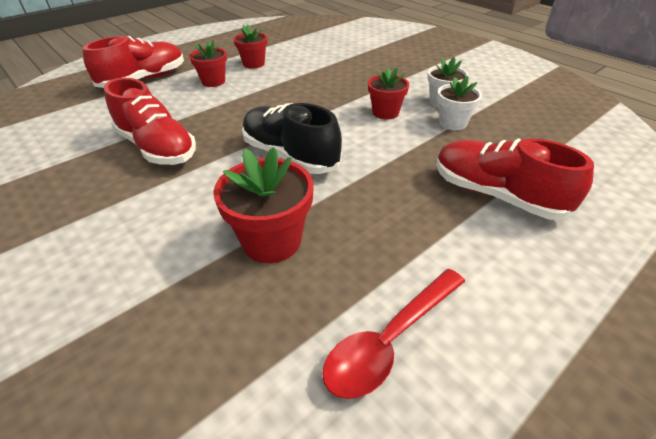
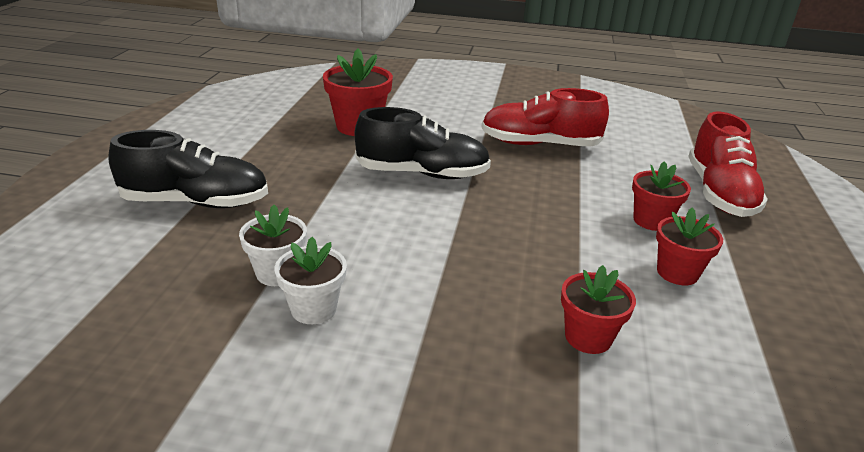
camera: 140 degrees right, 10 degrees down
(385, 113) = (380, 256): red flower pot -> red flower pot (588, 337)
(390, 340) = (247, 115): red spoon -> none
(496, 195) = (196, 202): red shoe -> black shoe

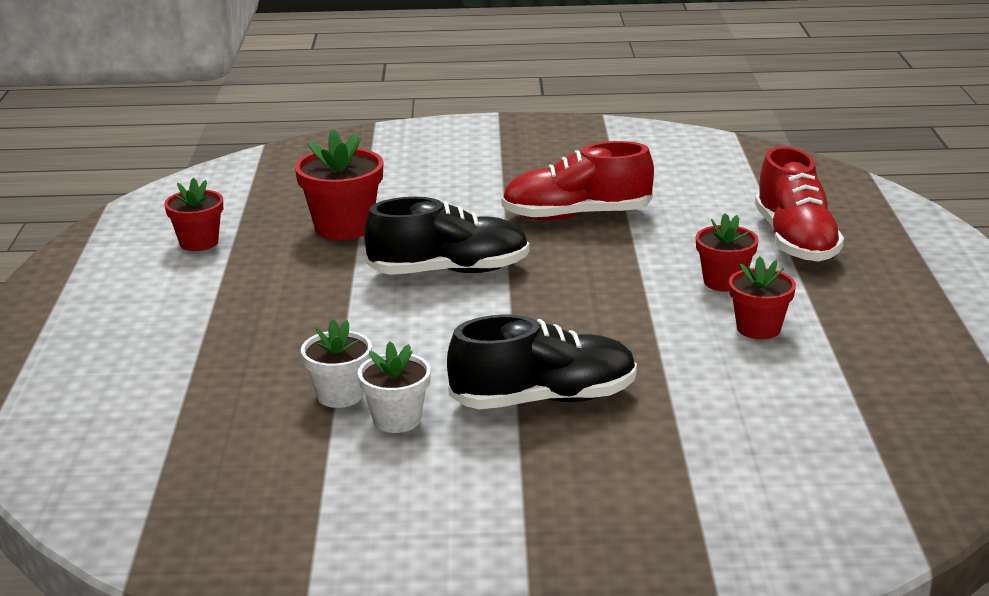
camera: 10 degrees left, 5 degrees down
(196, 202) = (201, 343): black shoe -> black shoe (544, 399)
(588, 337) = (679, 398): red flower pot -> red flower pot (199, 242)

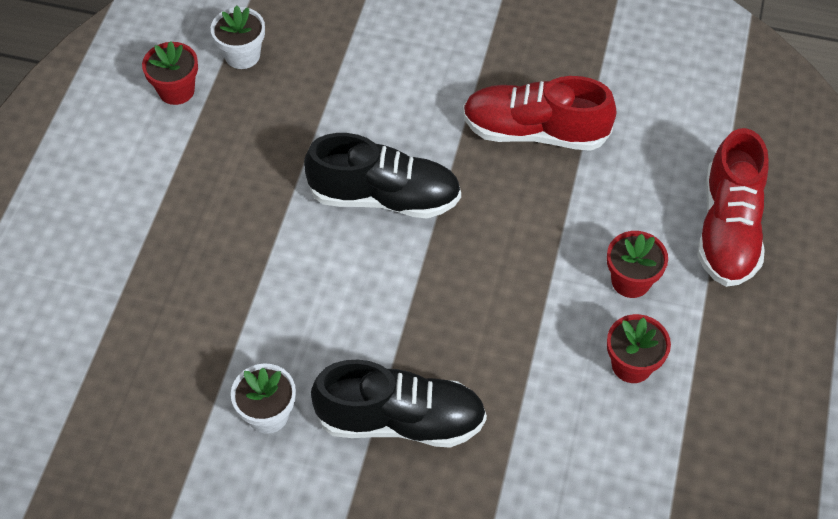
camera: 15 degrees right, 30 degrees up
(340, 395) = (231, 365): white flower pot -> white flower pot (242, 55)
(343, 227) = (312, 97): red flower pot -> none

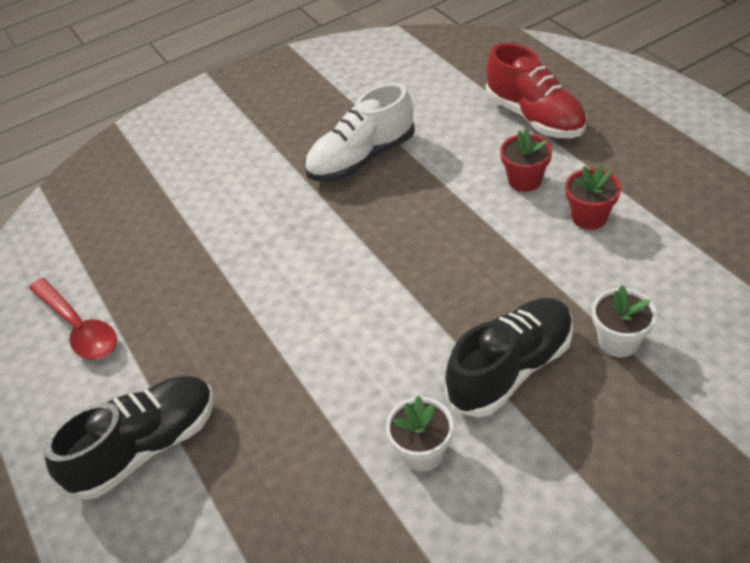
camera: 40 degrees left, 10 degrees down
(176, 90) = (79, 327): red flower pot -> red spoon
(242, 55) = (105, 270): white flower pot -> white flower pot (618, 341)
(384, 197) = (318, 263): black shoe -> black shoe (146, 447)
(535, 131) = (362, 158): red shoe -> white shoe

